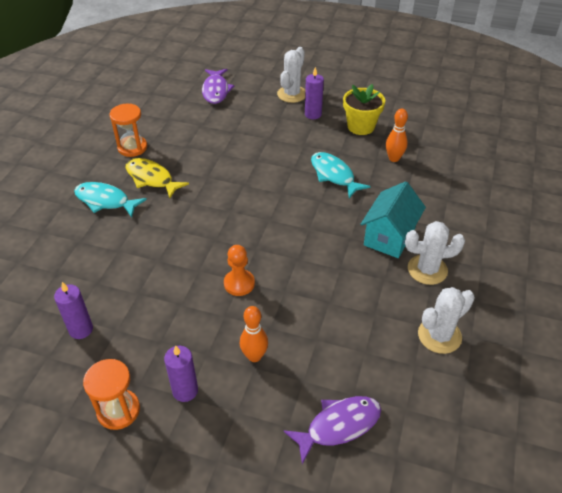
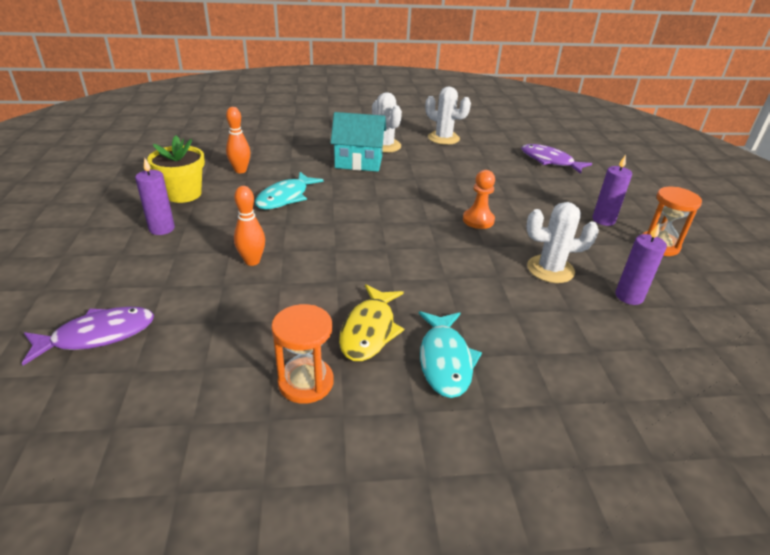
camera: 115 degrees left, 10 degrees down
(254, 356) = (539, 198): orange bowling pin -> orange bowling pin (252, 261)
(292, 94) = (107, 254): white cactus -> white cactus (550, 269)

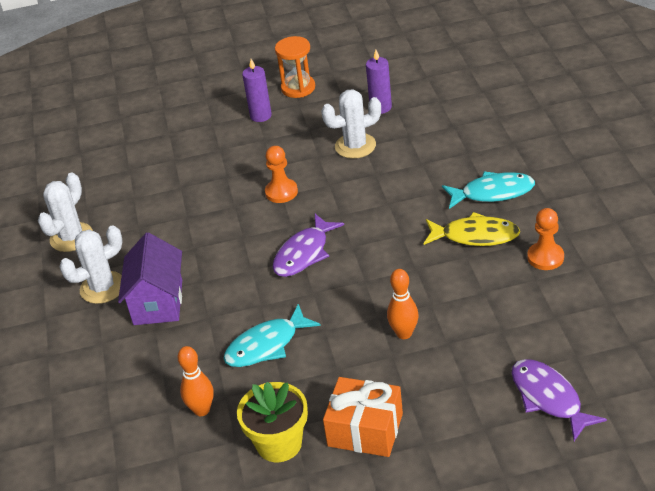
camera: 90 degrees left, 5 degrees up
(162, 229) = (365, 430): purple candle -> orange gift
(285, 197) = (266, 345): turquoise fish -> turquoise fish turned 120 degrees clockwise
(306, 382) = (545, 257): orange hourglass -> orange pawn
(358, 162) = (158, 302): turquoise house -> purple house
(549, 161) = (131, 149): purple fish -> purple fish (304, 253)
(550, 269) = (355, 146): white cactus -> white cactus turned 75 degrees clockwise

